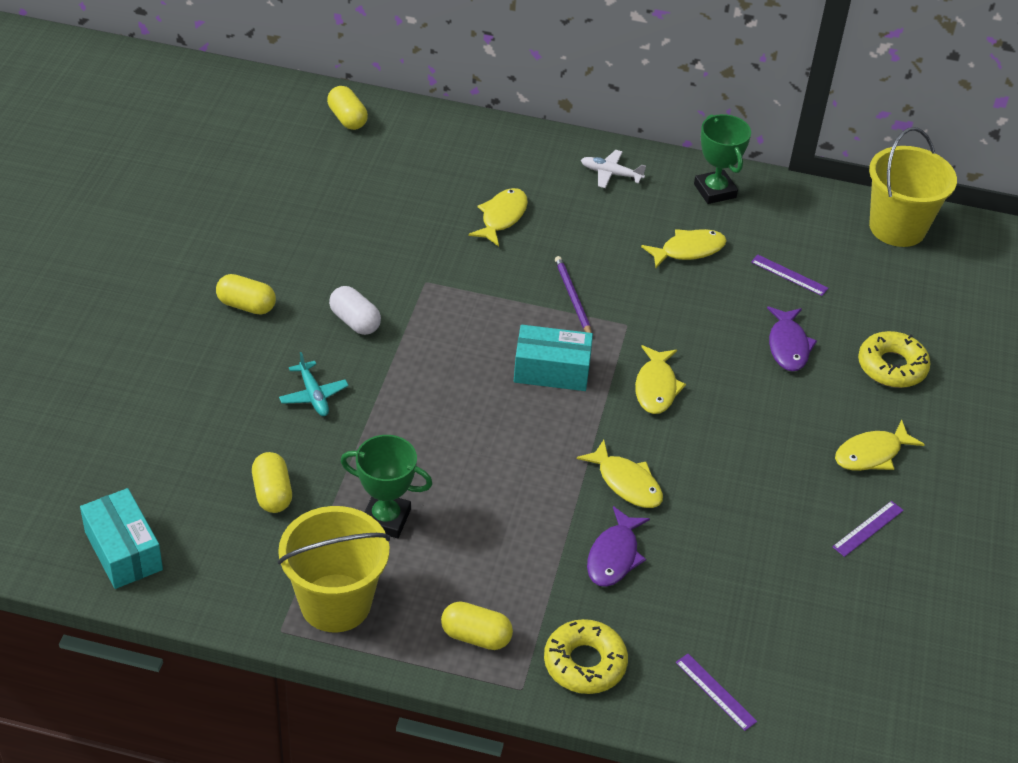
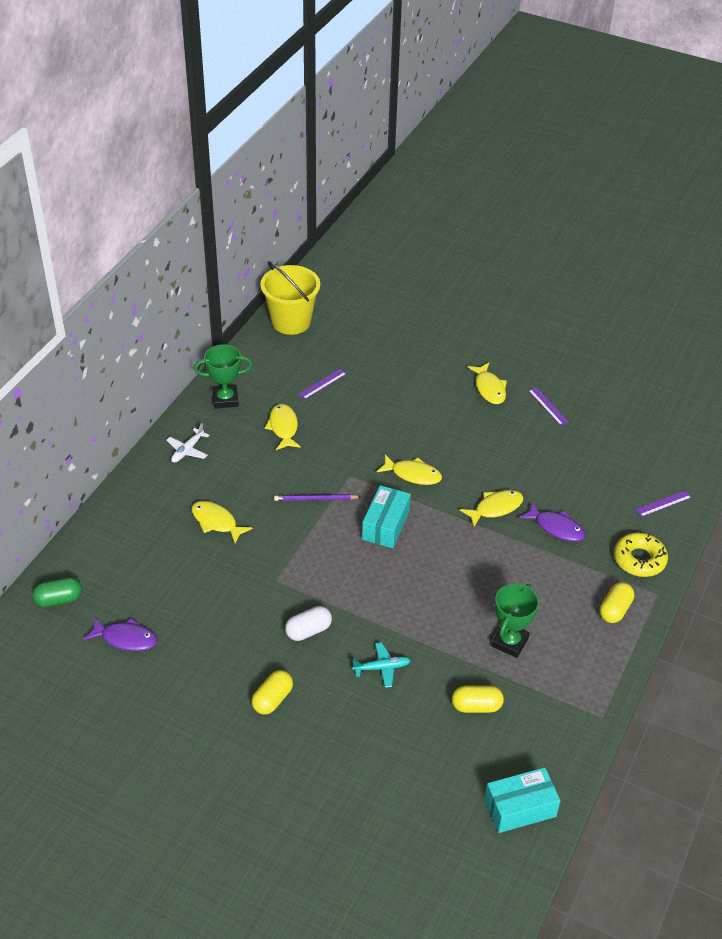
camera: 75 degrees left, 0 degrees up
(335, 603) = (581, 682): yellow bucket -> none
(347, 119) = (59, 599): yellow capsule -> green capsule
(788, 346) = (388, 401): purple fish -> purple fish (126, 638)
(892, 366) = (417, 359): yellow donut -> none

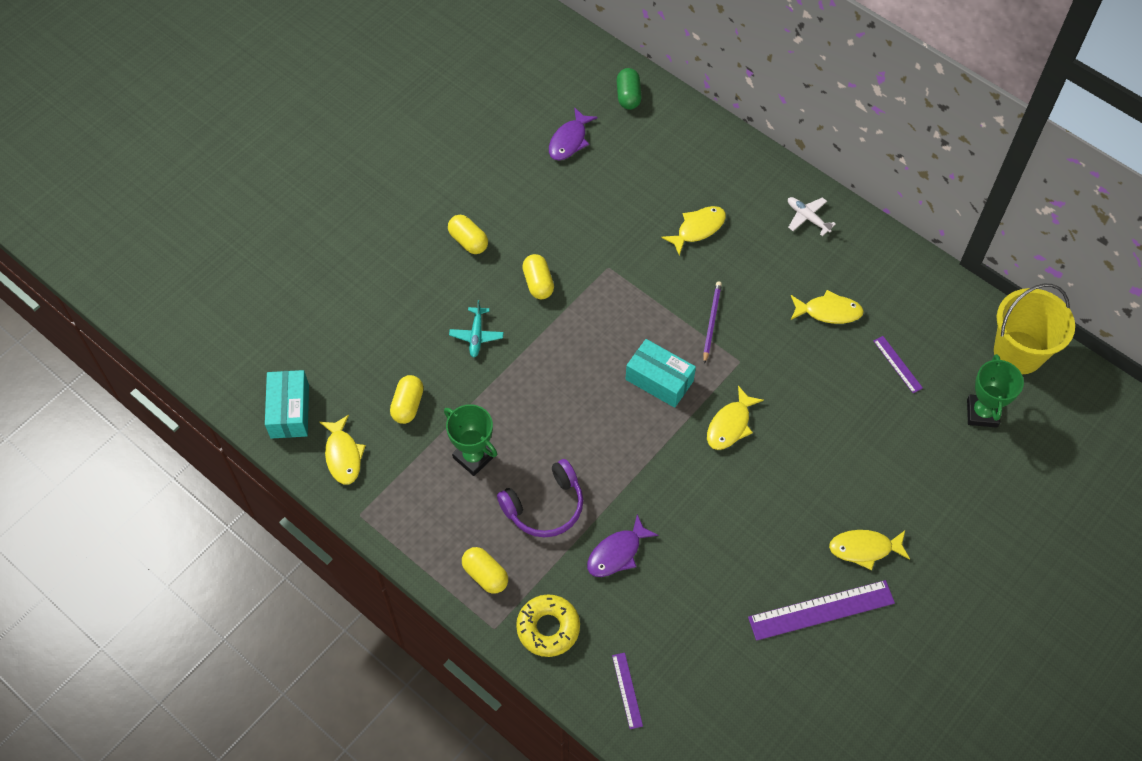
camera: 105 degrees right, 15 degrees up
(225, 399) = (884, 263): green trophy -> green trophy (982, 413)
(308, 631) = (538, 283): white capsule -> yellow capsule
(495, 508) = (660, 497): yellow fish -> yellow fish (343, 455)
(536, 581) = (545, 506): none -> purple headphones
(548, 406) = (821, 610): purple ruler -> purple ruler, size x1.95

